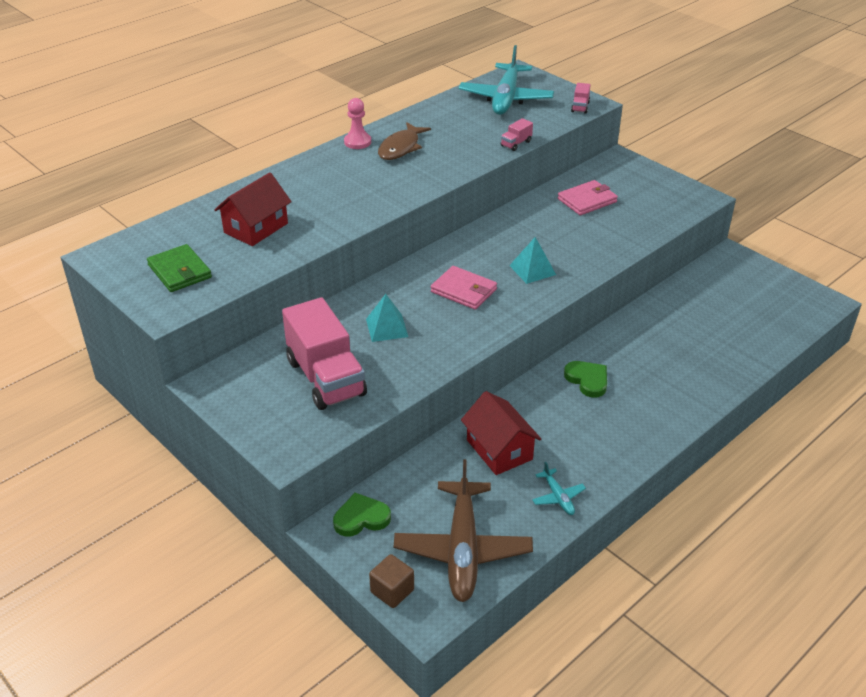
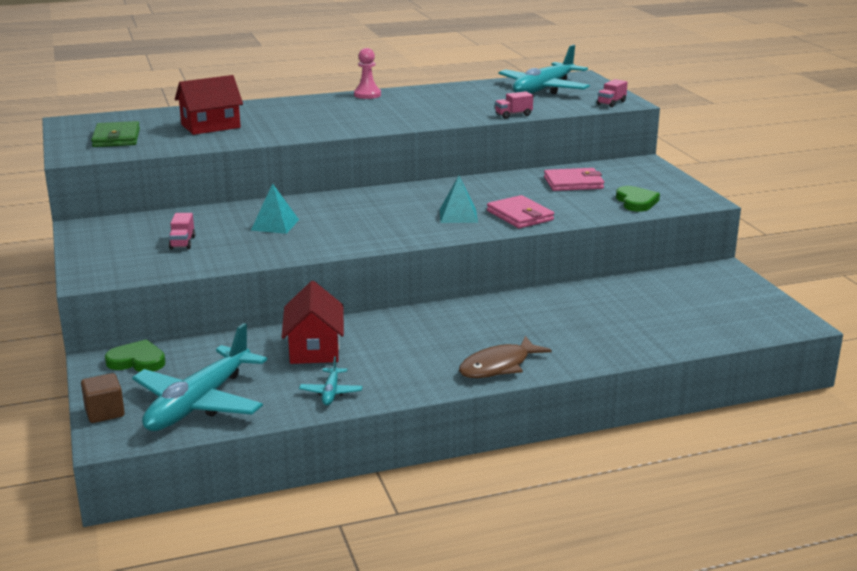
camera: 25 degrees right, 15 degrees down
(326, 378) = (182, 243): pink truck -> pink truck, size x0.40
(401, 148) = (401, 103): brown fish -> brown fish (498, 366)
(462, 549) = (199, 403): brown plane -> turquoise plane
(464, 290) = (375, 216): pink wallet -> pink wallet (520, 215)
(587, 380) = (458, 323): green heart -> green heart (636, 202)

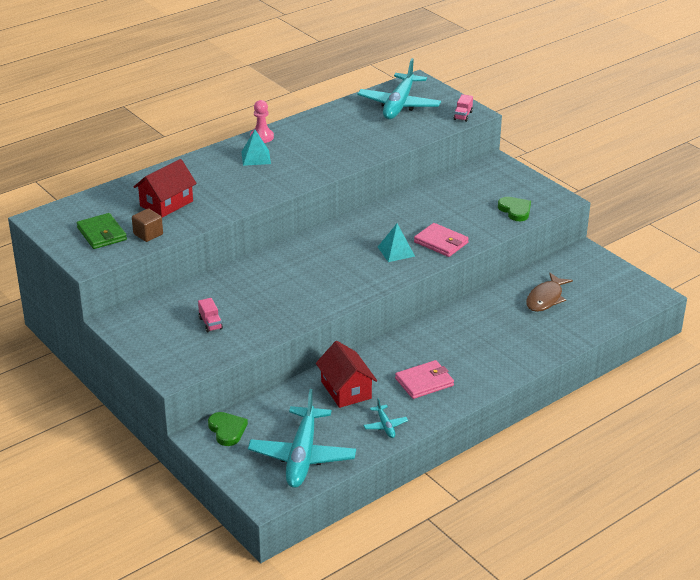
camera: 20 degrees left, 10 degrees up
(104, 412) = (243, 479): brown cube -> brown cube (148, 234)
(137, 361) = (227, 430): green heart -> green heart turned 75 degrees clockwise
(275, 225) = (265, 289): turquoise pyramid -> turquoise pyramid (256, 157)
(498, 366) = (482, 377): brown fish -> brown fish (545, 298)
(513, 115) = (398, 145): pink truck -> none
(573, 183) = (458, 197): pink wallet -> pink wallet (424, 382)

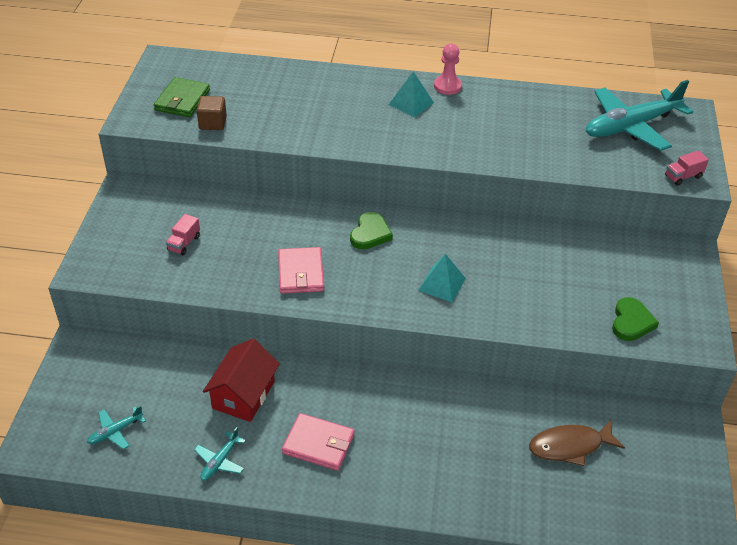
camera: 45 degrees right, 10 degrees up
(166, 203) = (271, 103): red house -> none
(227, 430) = (103, 356): green heart -> green heart (370, 234)
(302, 456) = (116, 431): turquoise plane -> turquoise plane, size x0.43
(441, 242) = (499, 305): pink wallet -> pink wallet (300, 273)

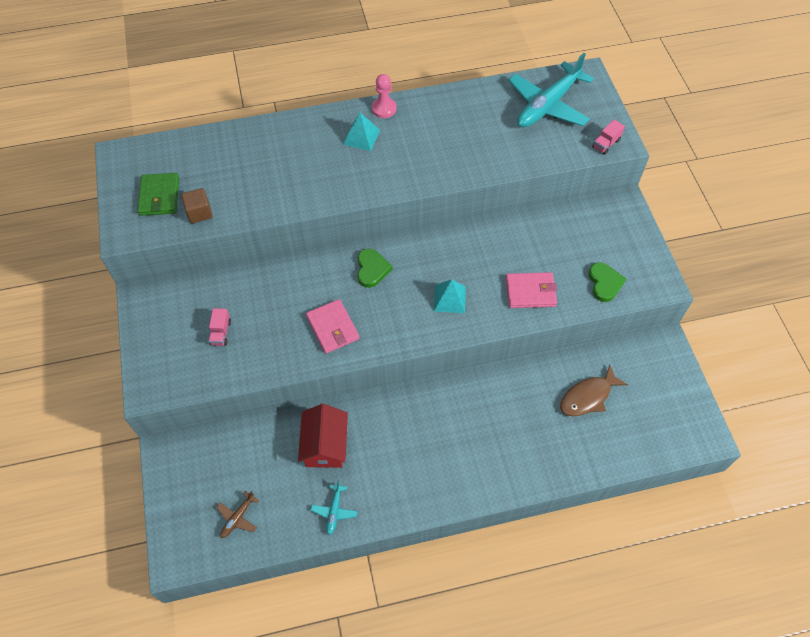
camera: 20 degrees left, 15 degrees up
(116, 431) = (238, 517): turquoise plane -> brown plane
(318, 444) = (403, 466): pink wallet -> pink wallet (530, 292)

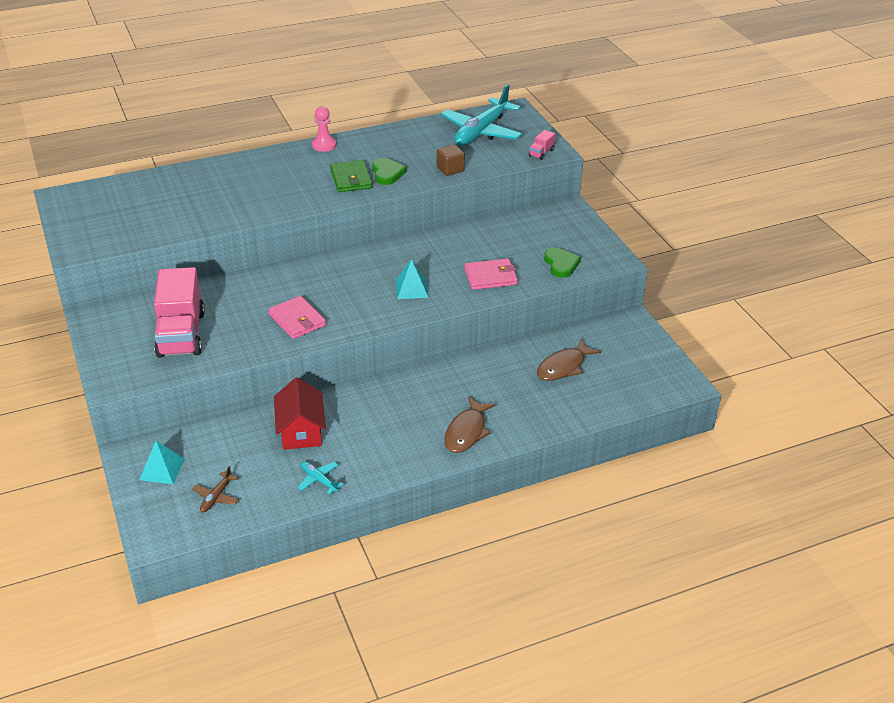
camera: 10 degrees left, 20 degrees down
(159, 196) = (107, 222): green wallet -> green wallet (351, 179)
(199, 213) = (151, 230): brown cube -> brown cube (450, 169)
(221, 332) = (181, 334): pink truck -> pink truck, size x2.48
(334, 511) = (319, 480): turquoise plane -> turquoise plane turned 135 degrees clockwise
(361, 137) = (305, 165): turquoise pyramid -> turquoise pyramid (162, 469)
(372, 269) = (329, 275): green heart -> green heart (387, 173)
(481, 469) = (466, 432): none -> brown fish

